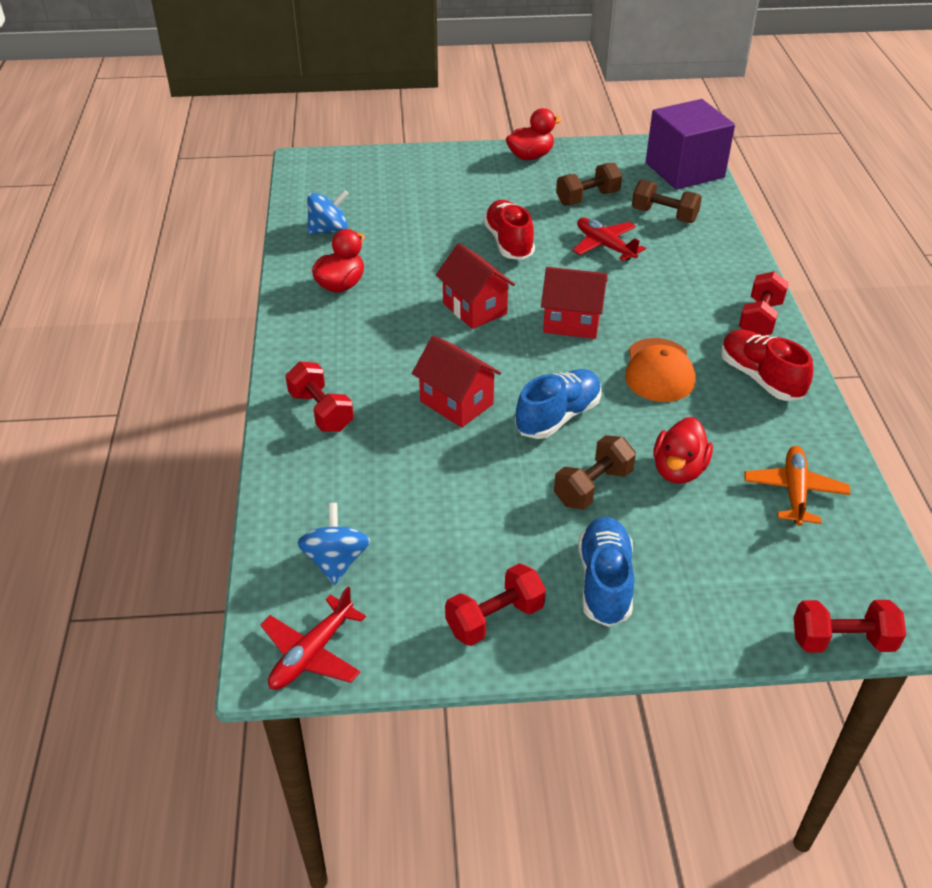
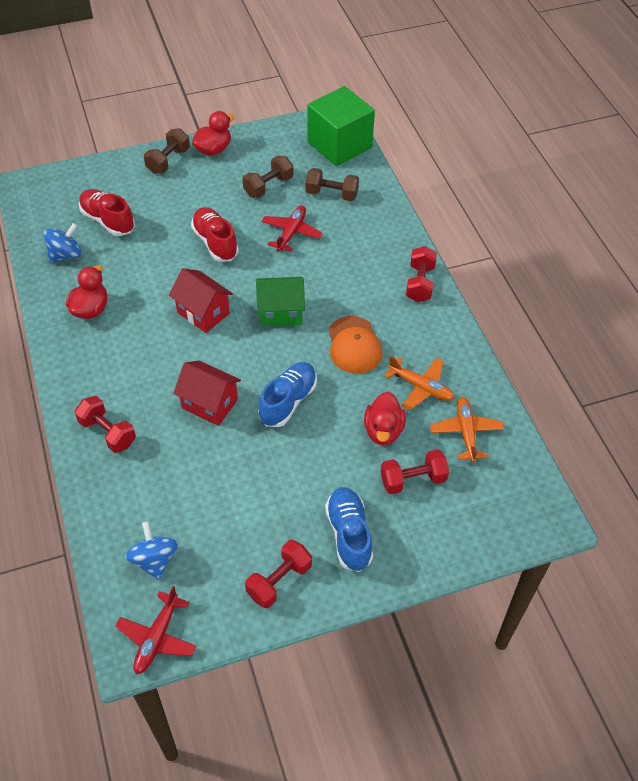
camera: 15 degrees left, 10 degrees up
(571, 322) = (280, 312): red house -> green house
(593, 487) = (325, 458): brown dumbbell -> brown dumbbell (168, 161)
(605, 245) = (291, 232): red plane -> red plane turned 75 degrees clockwise
(684, 170) = (339, 145): purple cube -> green cube
(740, 430) = (421, 387): none -> orange plane
(760, 378) = (428, 338): red shoe -> red shoe (108, 220)
(842, 640) = (513, 544): red dumbbell -> red dumbbell (413, 480)

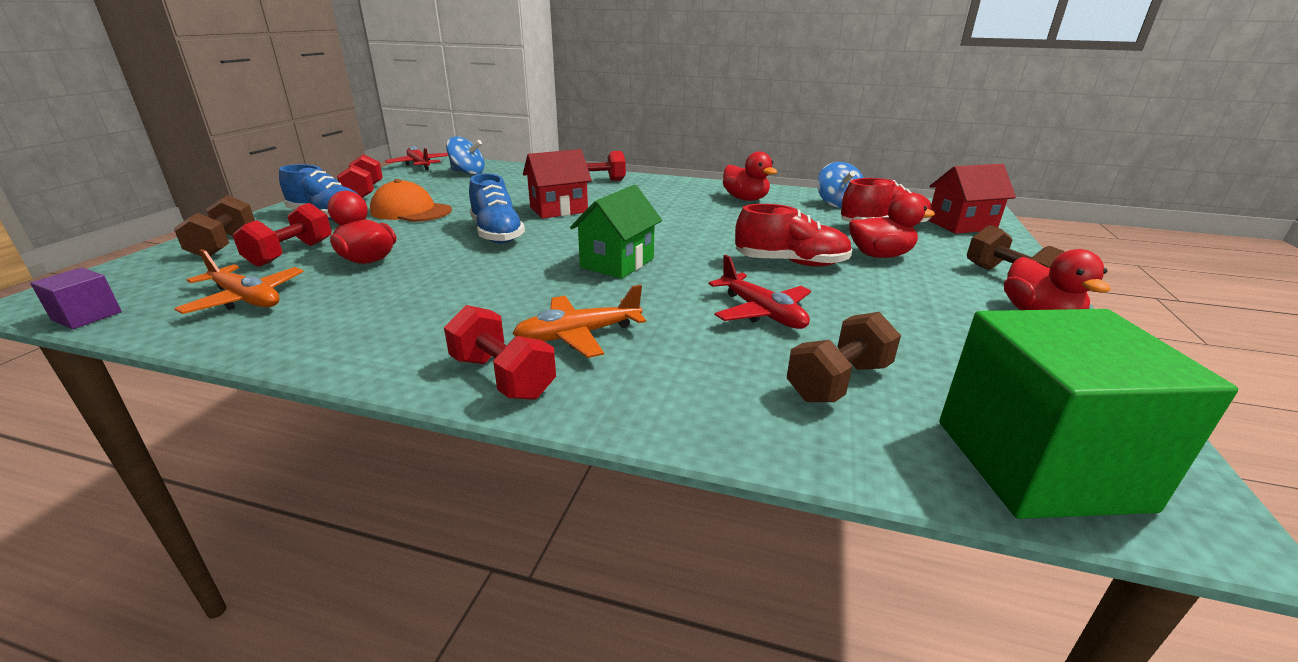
camera: 125 degrees right, 25 degrees down
(170, 211) = (880, 255): none -> red duck
(203, 313) = (676, 232): red house -> red house (961, 225)
(268, 186) = (902, 330): brown dumbbell -> brown dumbbell (224, 245)
(354, 345) = (495, 284): orange cap -> orange cap (411, 211)
(421, 387) = (356, 298): orange plane -> orange plane (578, 335)
(539, 477) = (87, 316): none -> purple cube

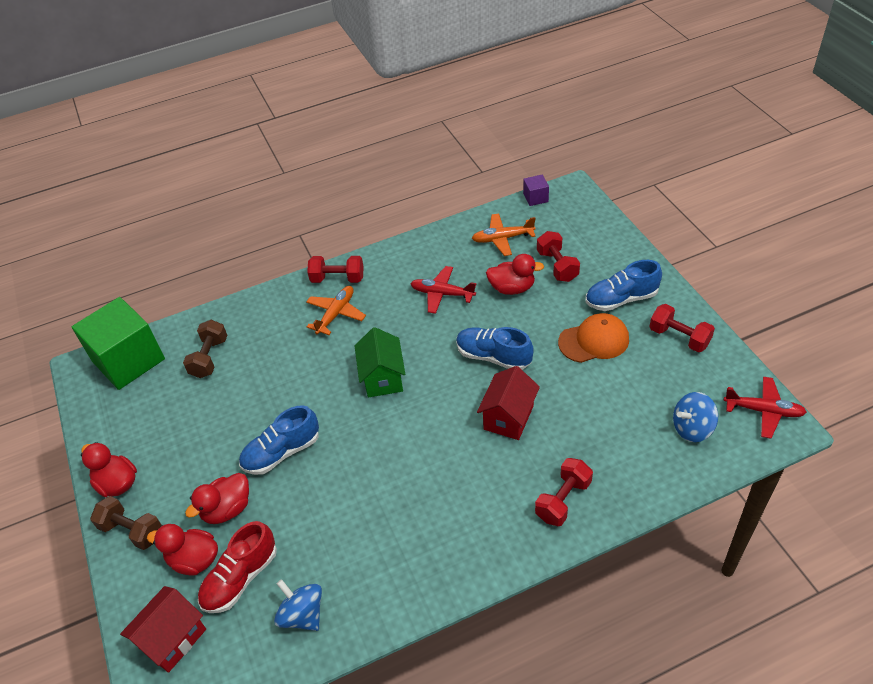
camera: 145 degrees right, 20 degrees up
(224, 245) = (603, 247): brown dumbbell -> none
(745, 199) = (392, 560): red duck -> red duck (194, 560)
(761, 312) = (267, 385): red plane -> red plane (442, 294)
(791, 263) = (282, 452): red shoe -> blue shoe

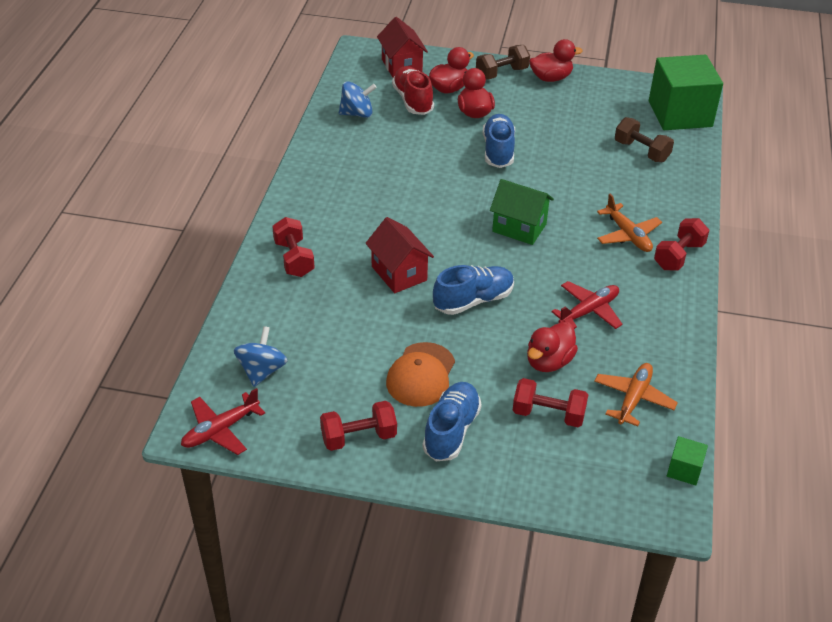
camera: 120 degrees right, 5 degrees down
(535, 198) = (684, 470): purple cube -> green cube

